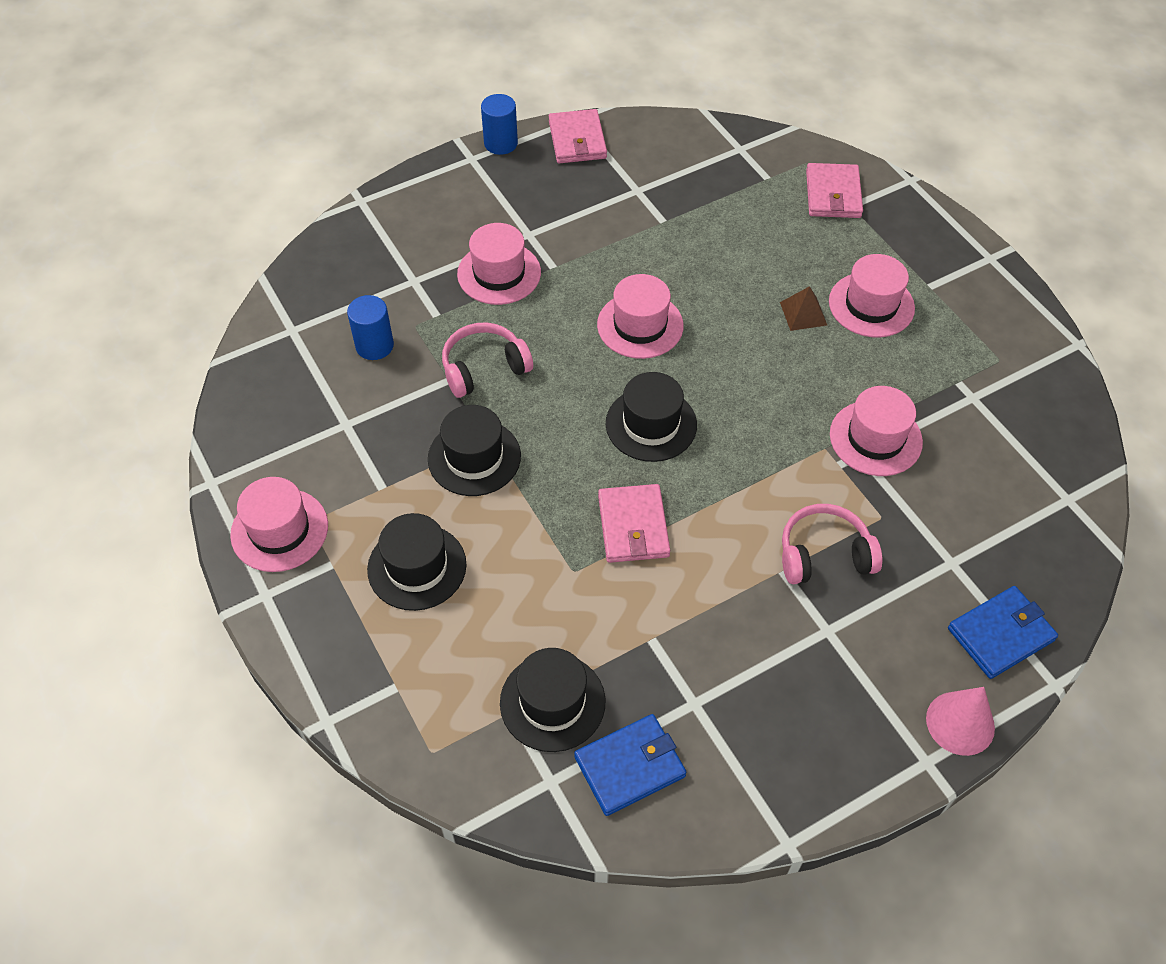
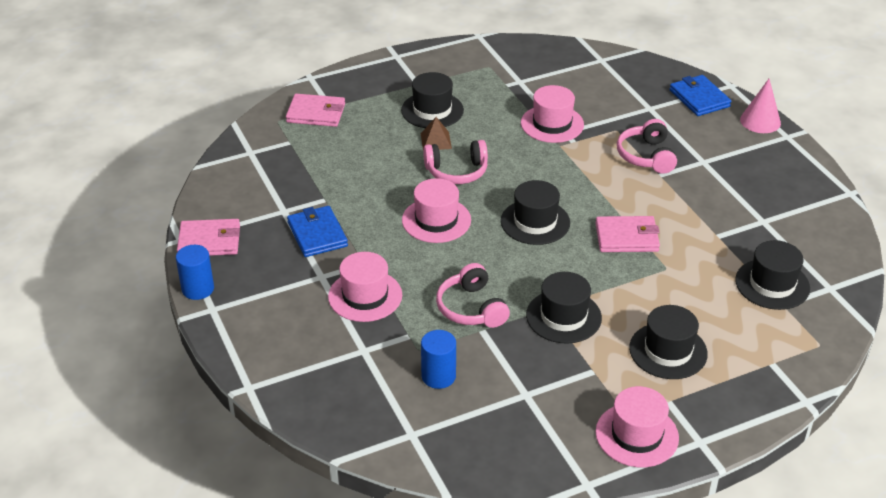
camera: 85 degrees left, 15 degrees down
(630, 766) = (812, 252): blue wallet -> blue wallet (317, 234)
(741, 339) = (457, 171): none -> pink headphones
(871, 305) = (432, 110): pink hat -> black hat

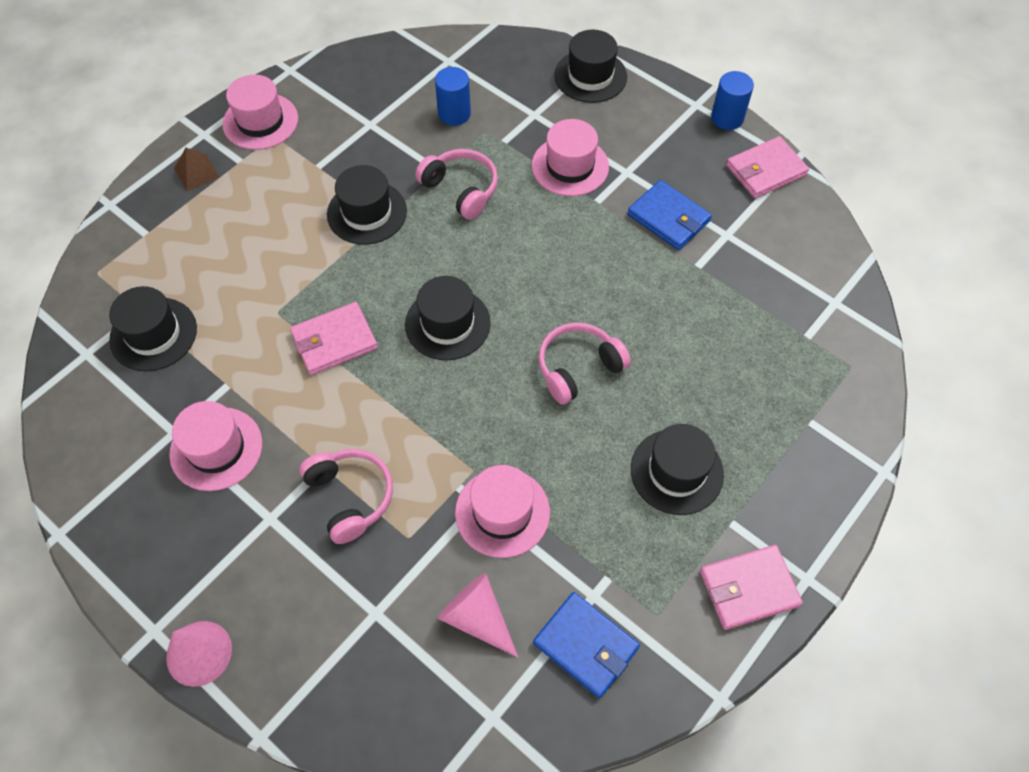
camera: 155 degrees right, 20 degrees up
(316, 113) = (817, 401): pink wallet -> pink wallet (748, 588)
(436, 141) = (635, 412): brown pyramid -> brown pyramid (196, 172)
(436, 220) = (558, 284): pink hat -> pink hat (216, 448)
(591, 91) = (477, 617): none -> pink cone
(668, 351) = (252, 211): black hat -> black hat (590, 76)
(699, 98) = (304, 674): blue wallet -> blue wallet (586, 646)

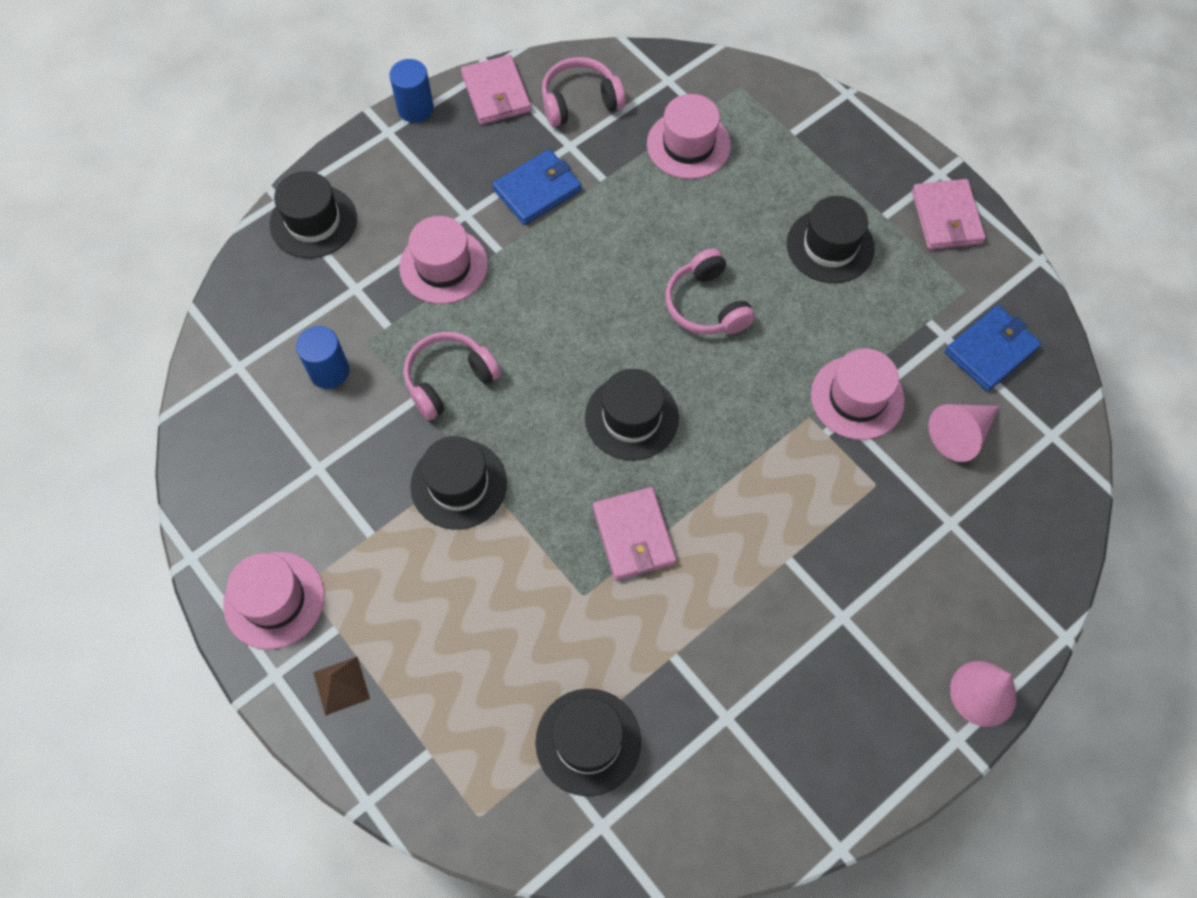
camera: 80 degrees left, 5 degrees up
(216, 448) = (754, 670): pink hat -> pink hat (688, 144)
(350, 497) = (826, 535): pink headphones -> pink headphones (580, 101)

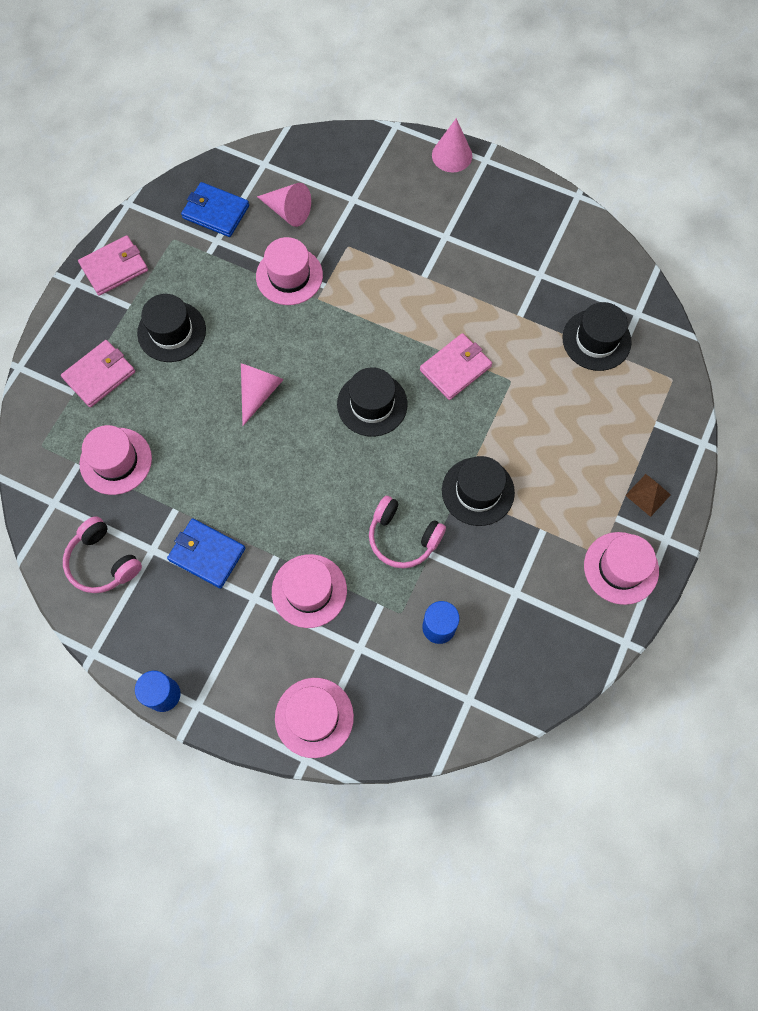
camera: 115 degrees left, 5 degrees up
(313, 221) = (314, 717): black hat -> pink hat
(496, 93) = (120, 634): pink wallet -> pink wallet (99, 375)
(706, 305) = (259, 392): pink headphones -> pink cone

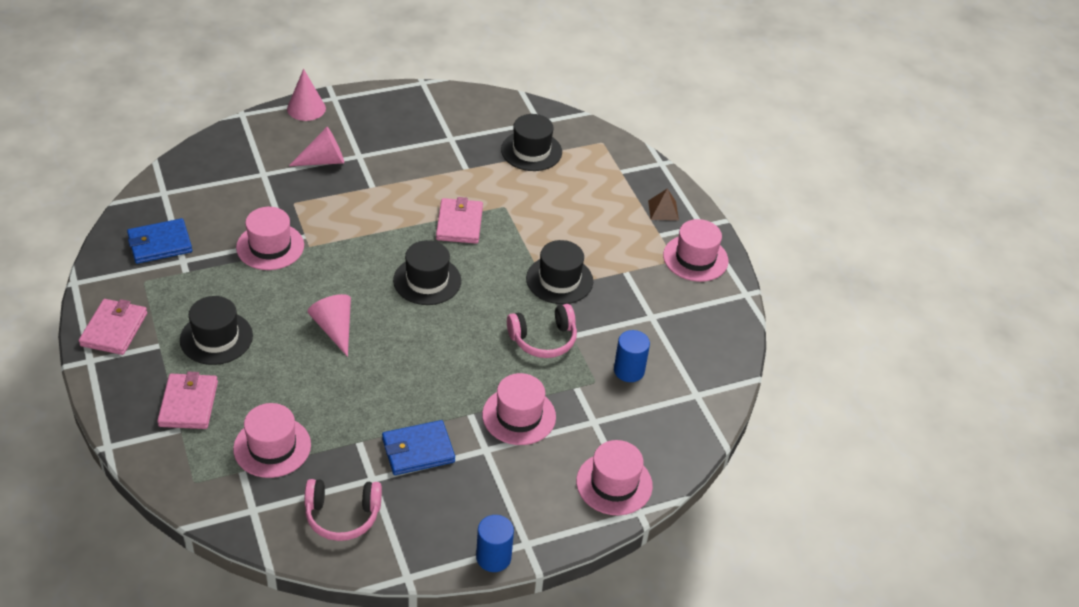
camera: 50 degrees left, 25 degrees down
(288, 211) = (220, 209): pink cone -> pink cone (324, 161)

